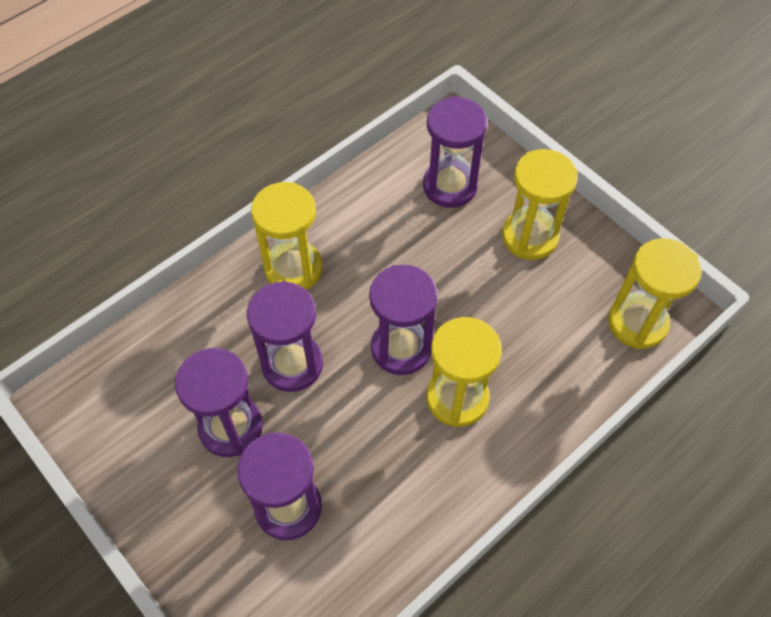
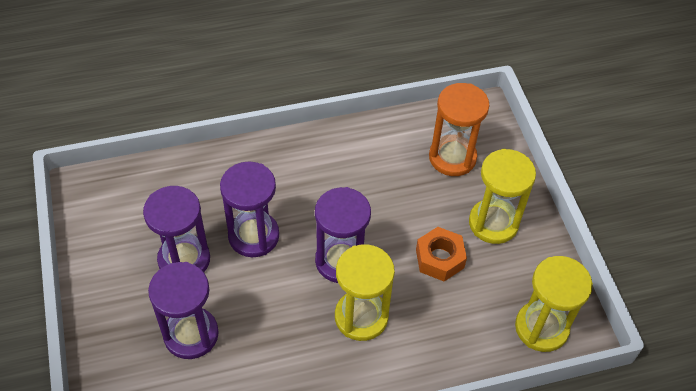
camera: 25 degrees right, 5 degrees down
(293, 268) = (295, 168): yellow hourglass -> none
(450, 186) = (452, 157): purple hourglass -> orange hourglass
(499, 298) = (439, 258): none -> orange nut

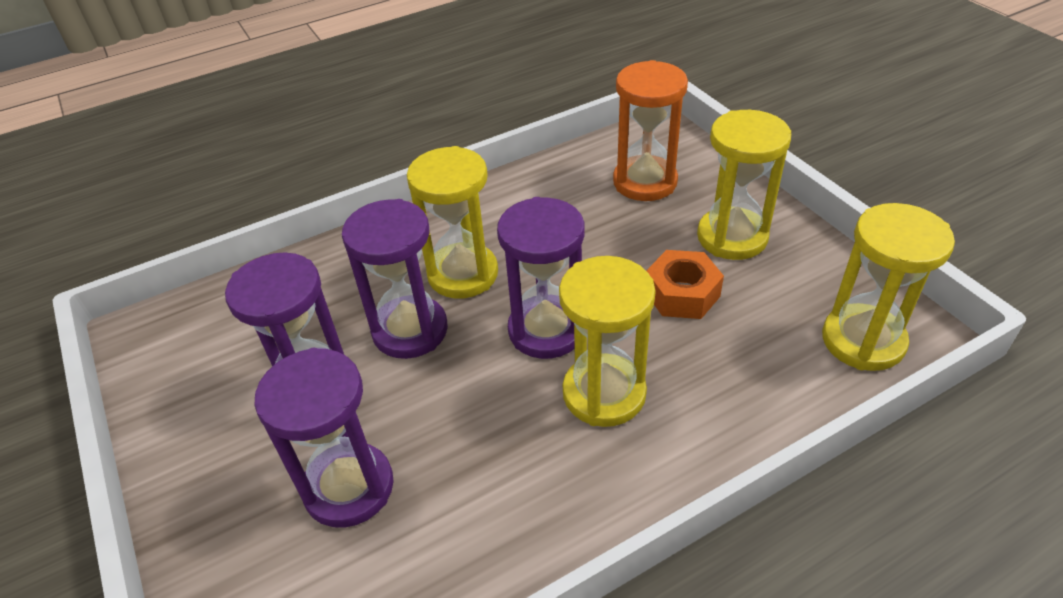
camera: 10 degrees left, 10 degrees down
(300, 201) = (463, 274): none -> yellow hourglass

